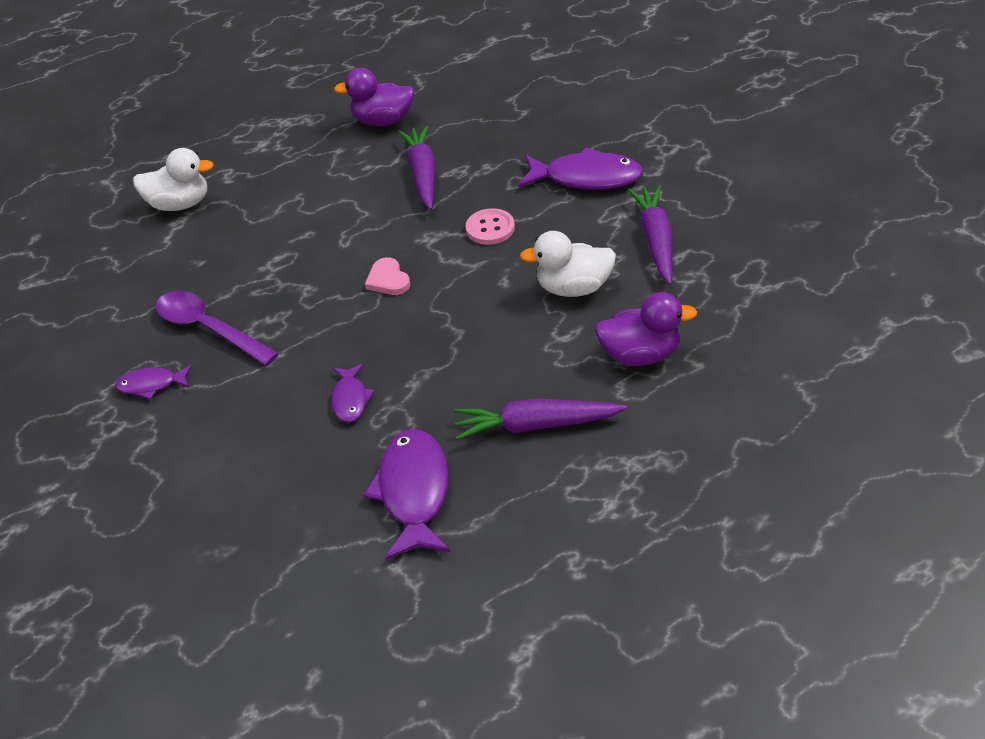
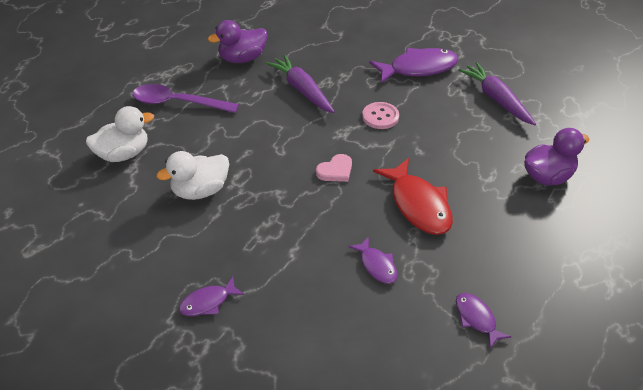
camera: 30 degrees left, 0 degrees up
(209, 328) = (222, 244): purple spoon -> purple spoon (177, 103)
(388, 280) = (335, 170): pink heart -> pink heart turned 75 degrees counterclockwise
(414, 492) = (476, 319): purple fish -> purple fish, size x0.54
(451, 345) = (418, 205): none -> red fish
(536, 425) = (520, 244): purple carrot -> none
(573, 288) = (469, 143): white duck -> white duck (200, 191)

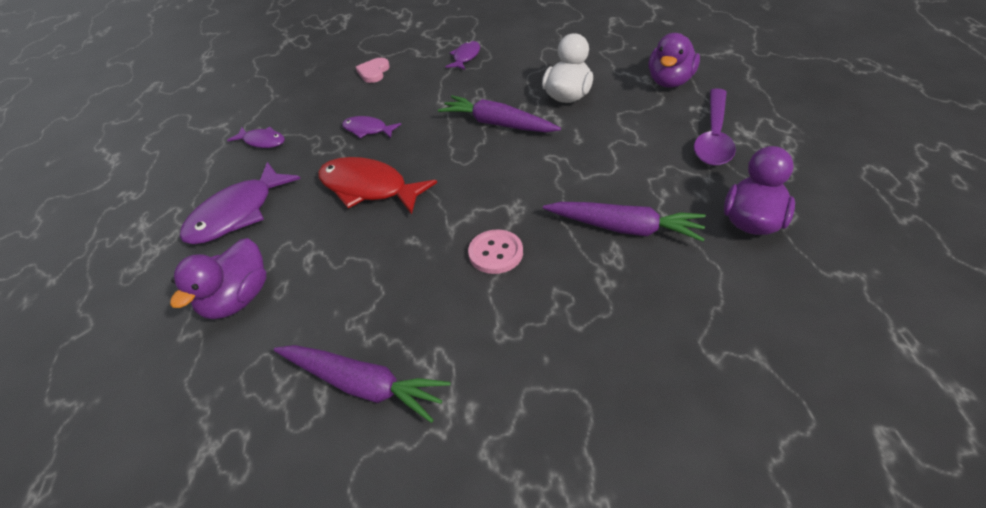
camera: 145 degrees right, 0 degrees up
(123, 154) = (670, 81): white duck -> purple duck
(177, 103) = (714, 137): purple spoon -> purple spoon turned 135 degrees clockwise
(278, 200) = (497, 124): none -> purple carrot
(335, 170) = (478, 171): pink heart -> pink heart (373, 72)
(418, 68) = (524, 368): purple fish -> purple fish (237, 214)

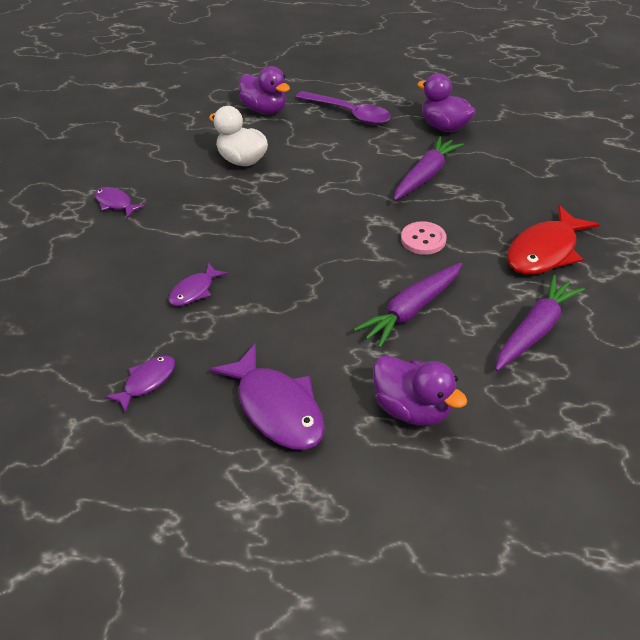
camera: 75 degrees left, 0 degrees up
(368, 188) = (296, 301): red fish -> red fish (545, 251)
(373, 72) = (78, 273): pink heart -> none
(497, 124) = (253, 206): purple carrot -> purple carrot (411, 310)

